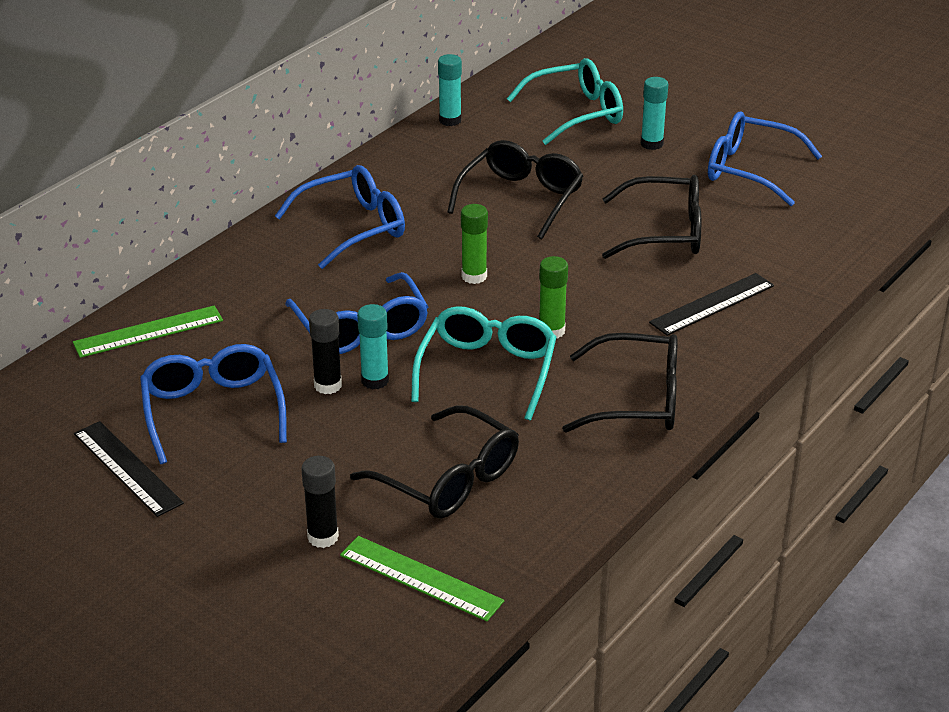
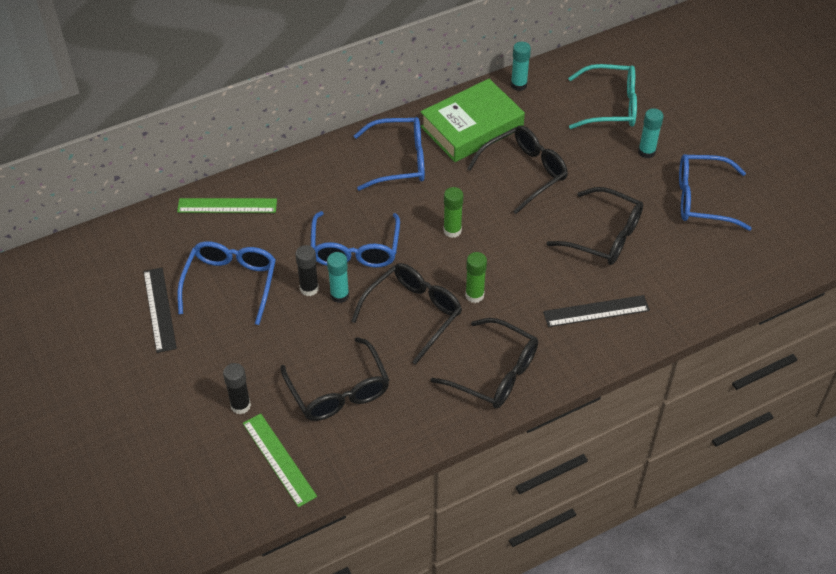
camera: 25 degrees right, 15 degrees up
(422, 173) = (472, 127): none -> green book
(487, 370) = (413, 313): turquoise glasses -> black glasses
(749, 170) = (701, 199): blue glasses -> blue glasses turned 45 degrees counterclockwise

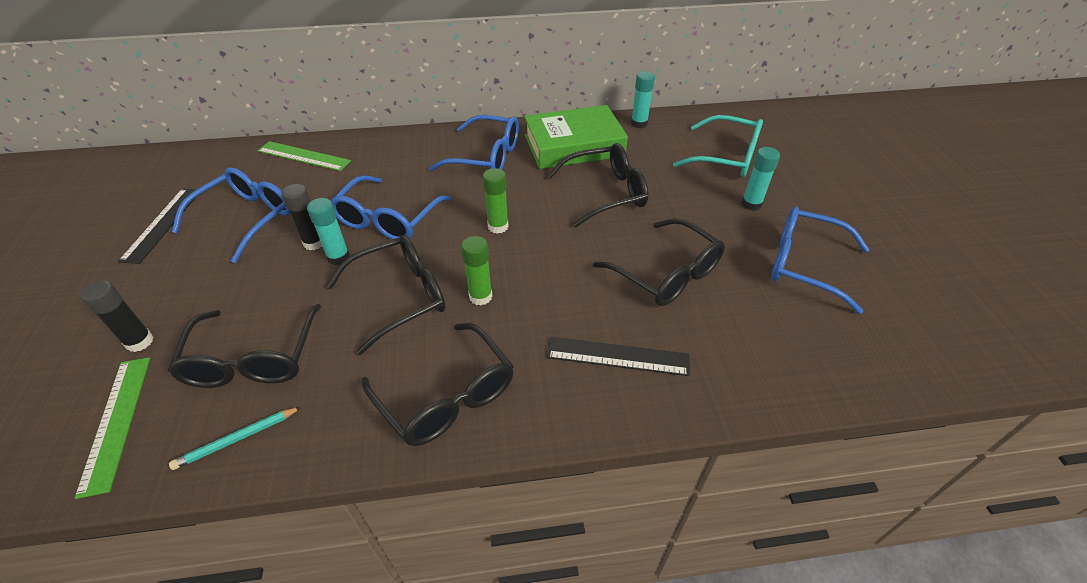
camera: 20 degrees right, 5 degrees down
(373, 443) = (237, 439): none -> turquoise pencil

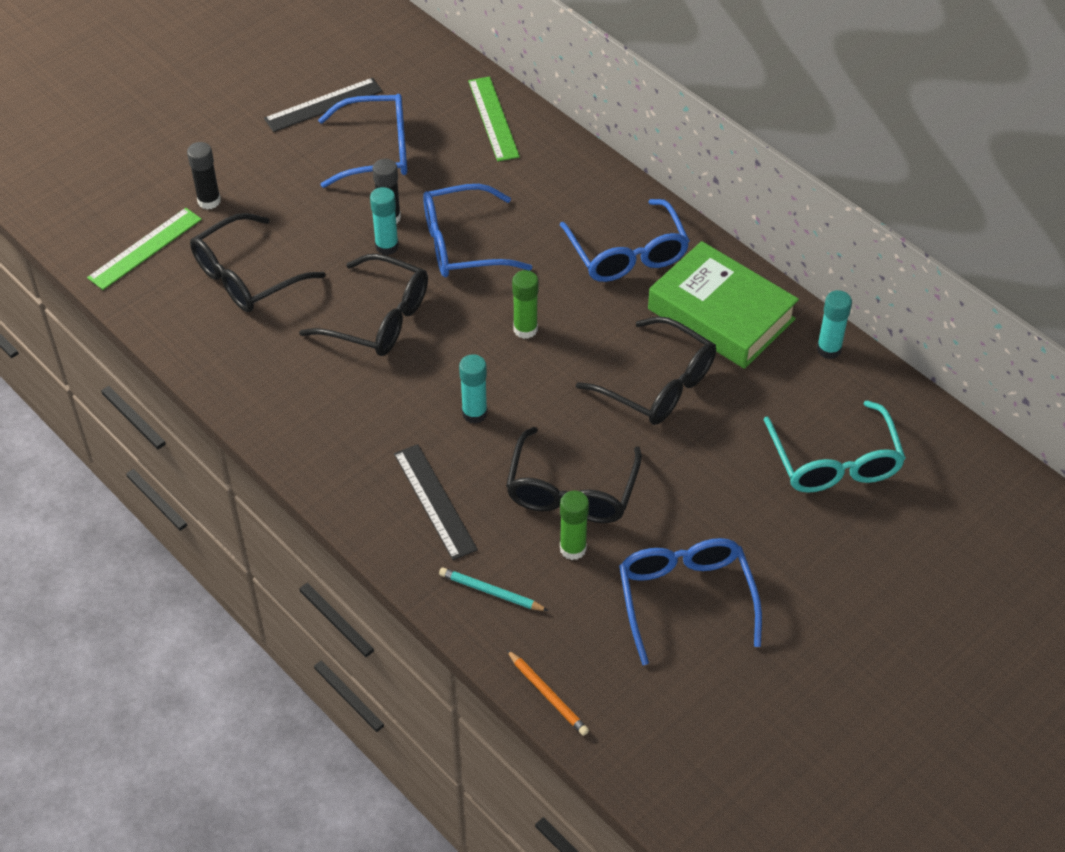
camera: 55 degrees right, 5 degrees up
(237, 439) = (182, 321): turquoise pencil -> turquoise pencil (491, 592)
(447, 396) = (306, 413): black glasses -> none
(480, 296) = (424, 371): green glue stick -> green glue stick (573, 548)
(751, 204) = (756, 518): turquoise glue stick -> turquoise glue stick (474, 413)
(868, 384) = (548, 695): none -> orange pencil

